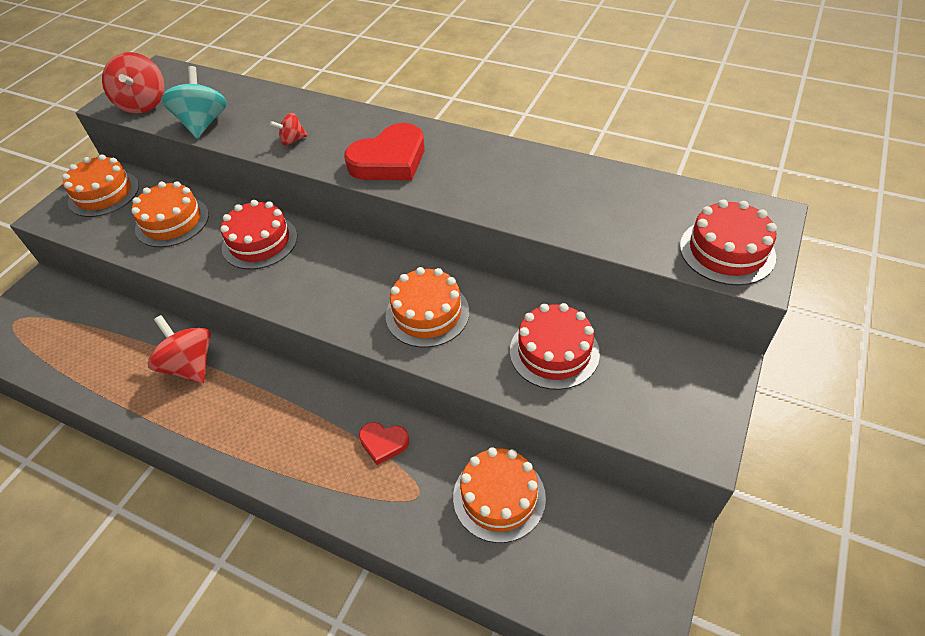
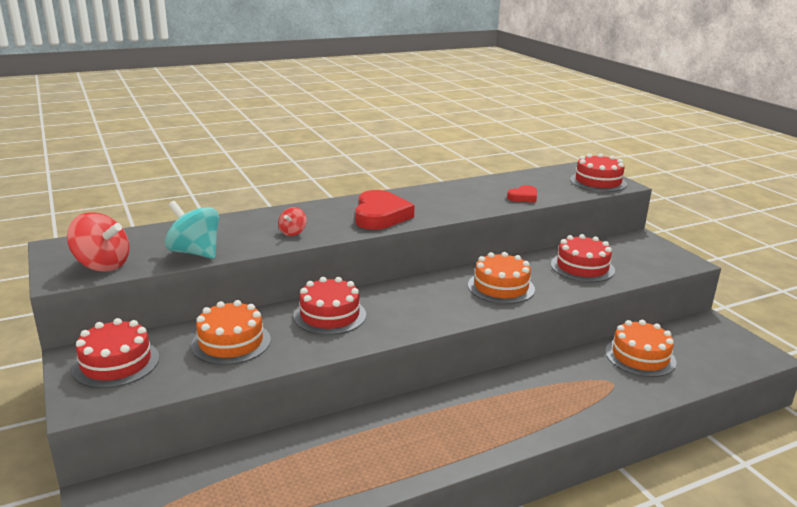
camera: 55 degrees left, 25 degrees down
(104, 193) = (116, 363): orange cake -> red cake
(190, 365) = (368, 435): red spinning top -> none
(383, 443) = (555, 378): red heart -> red heart (523, 197)

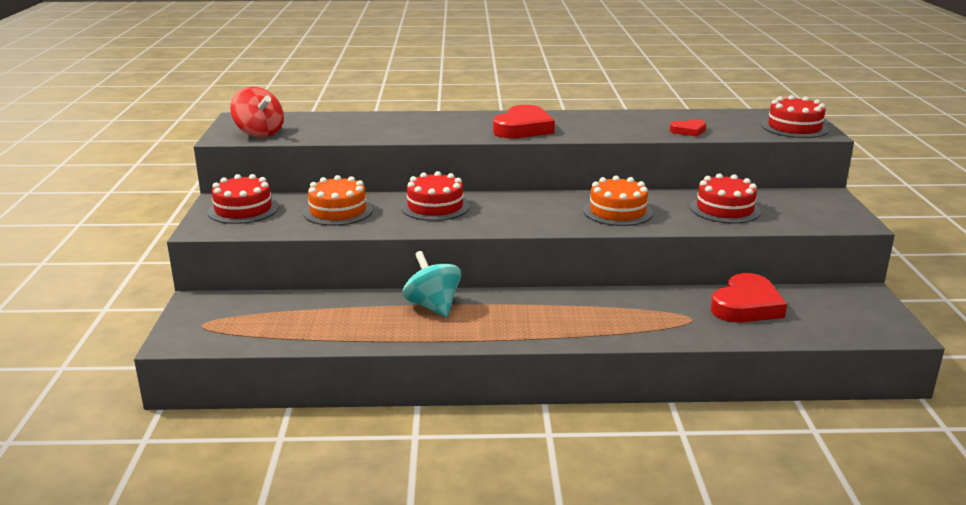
camera: 25 degrees right, 0 degrees up
(195, 252) = (336, 134): turquoise spinning top -> turquoise spinning top (433, 306)
(293, 232) = (430, 131): red spinning top -> none
(640, 357) = (746, 305): orange cake -> red heart

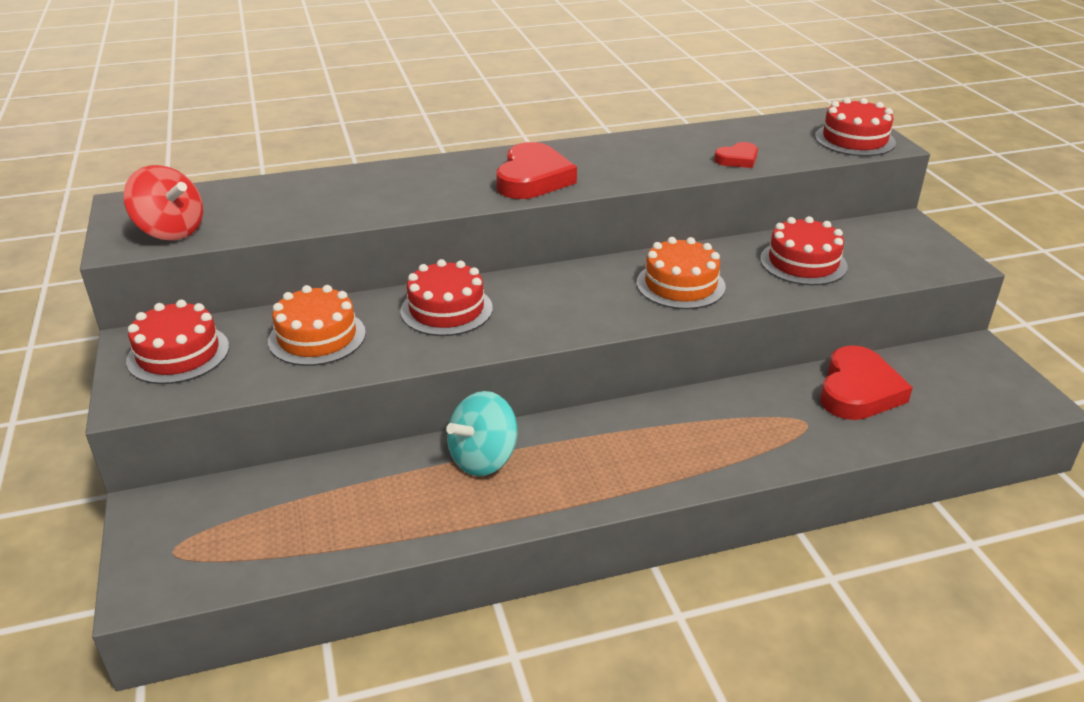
camera: 15 degrees left, 10 degrees up
(433, 306) = (483, 459): turquoise spinning top -> turquoise spinning top turned 90 degrees counterclockwise

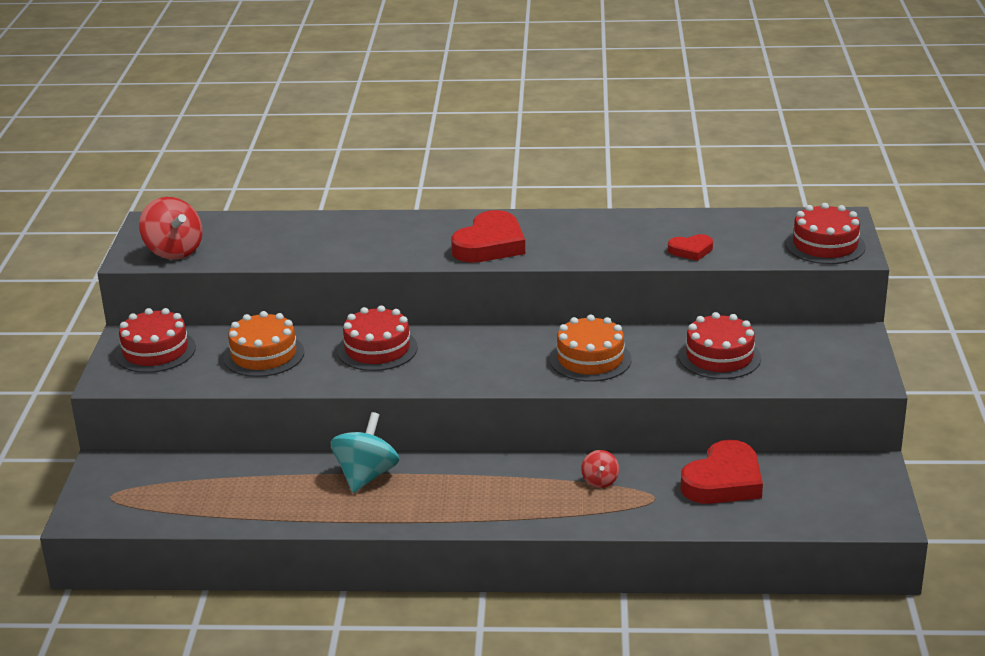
camera: 20 degrees right, 5 degrees down
(483, 459) = (366, 476): turquoise spinning top -> turquoise spinning top turned 135 degrees clockwise
(739, 415) = (600, 481): none -> red spinning top

